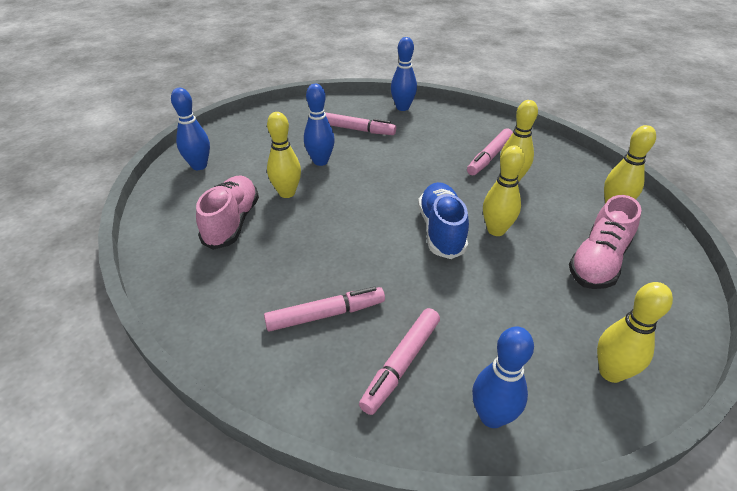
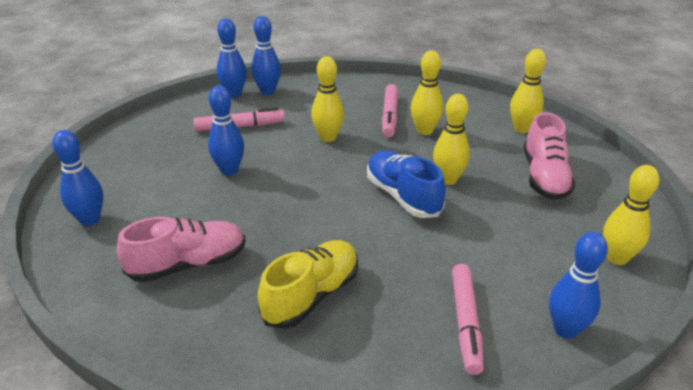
camera: 30 degrees left, 5 degrees down
(232, 222) = (188, 264): pink shoe -> pink shoe turned 90 degrees clockwise
(287, 193) = (222, 214): yellow bowling pin -> yellow bowling pin (328, 137)
(296, 283) = (311, 295): none -> yellow shoe
(325, 315) = (364, 312): pink marker -> none
(374, 103) = (234, 94): none -> blue bowling pin

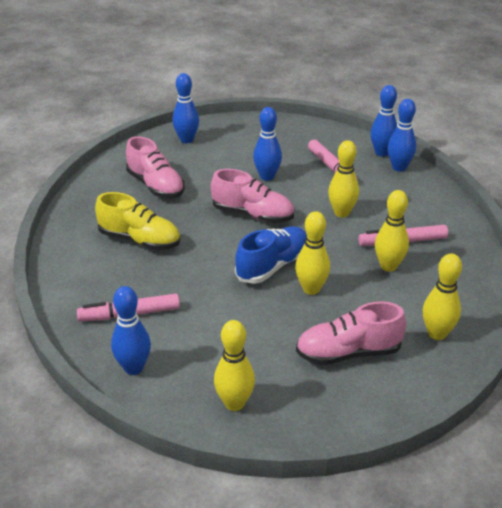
camera: 75 degrees right, 0 degrees up
(301, 193) = (253, 215): none -> pink shoe

